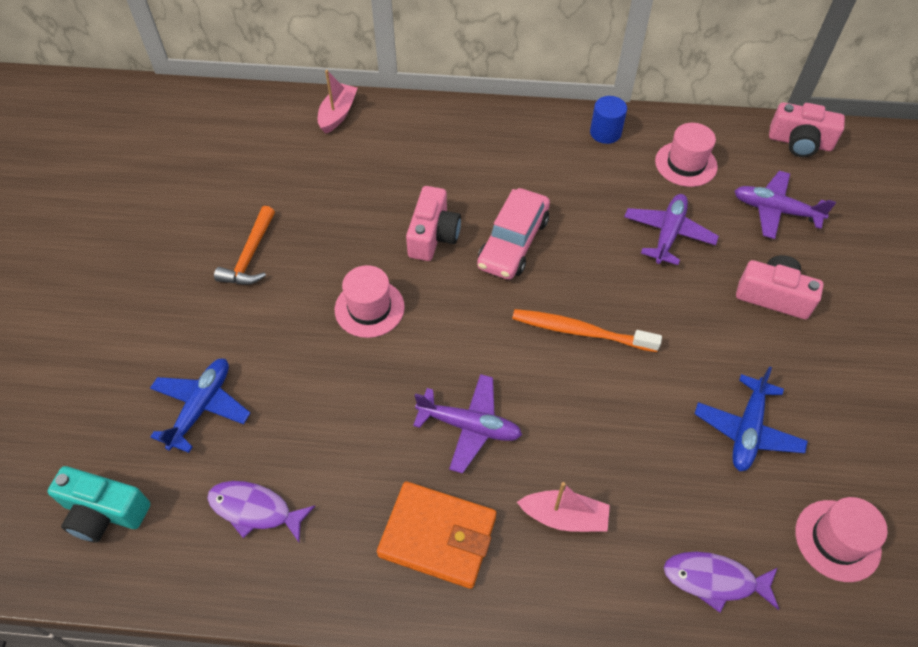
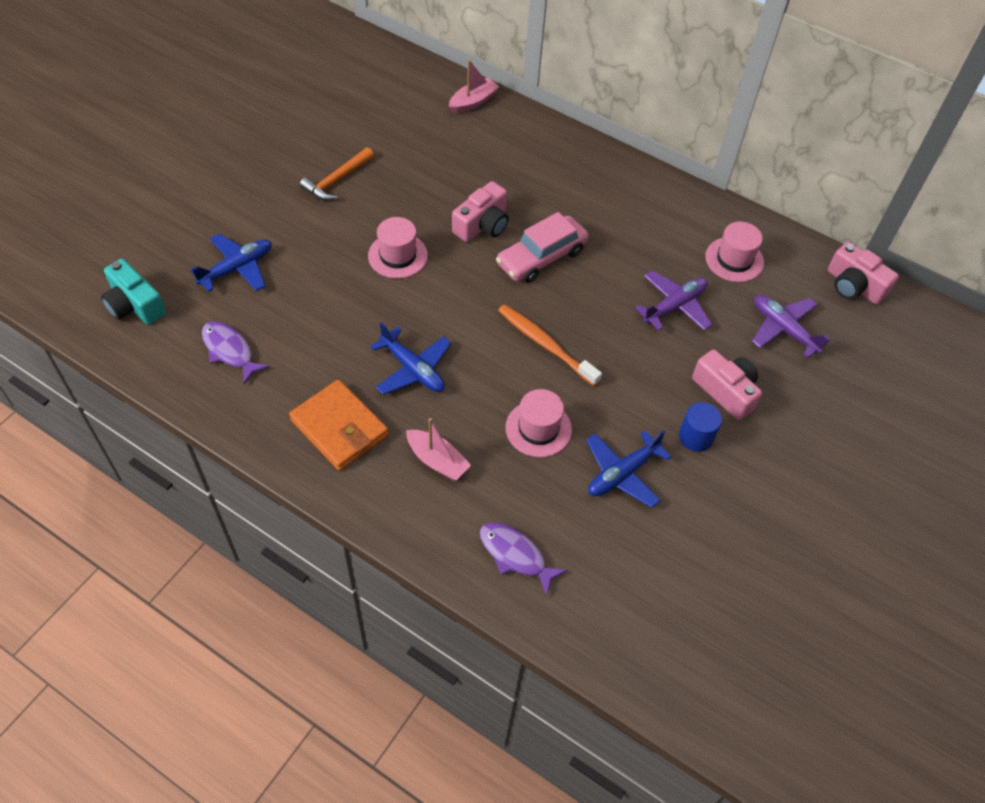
camera: 25 degrees right, 0 degrees up
(469, 426) = (413, 369): purple plane -> blue plane
(605, 133) = (683, 206): blue cylinder -> blue cylinder (695, 437)
(837, 540) = (632, 579): pink hat -> pink hat (538, 428)

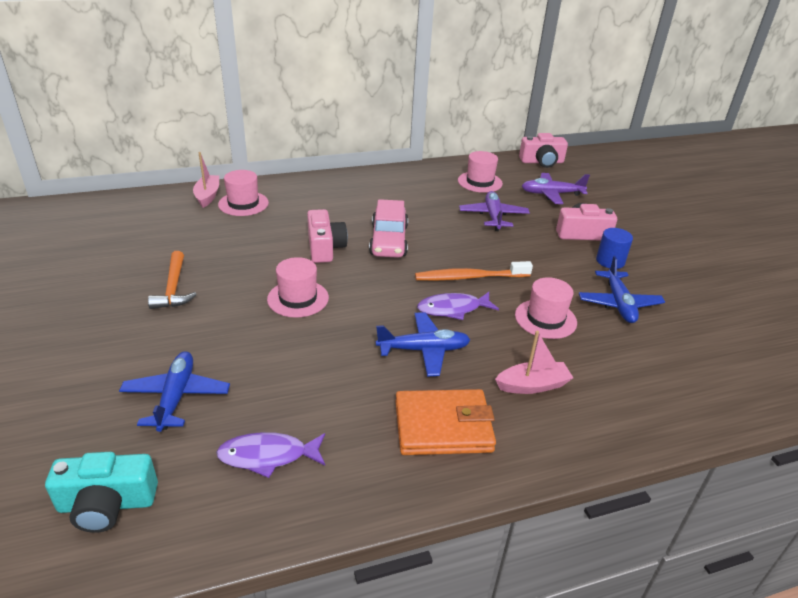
camera: 50 degrees left, 20 degrees down
(487, 131) = (243, 204): none -> pink hat
(515, 555) = (662, 391): purple fish -> purple fish (453, 309)

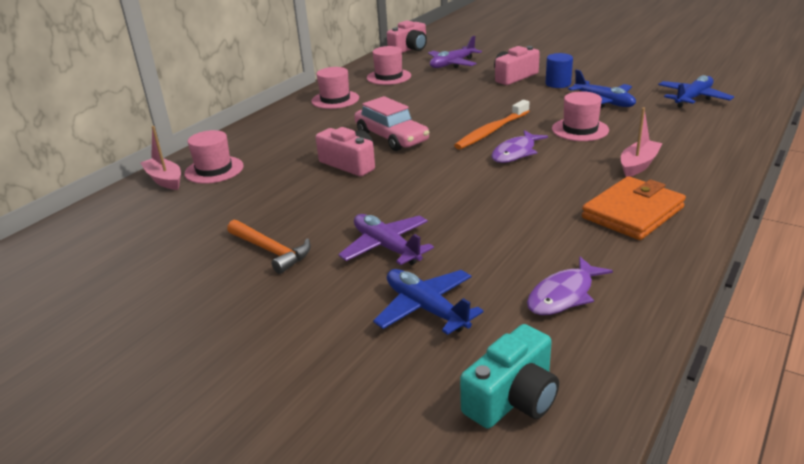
camera: 35 degrees left, 5 degrees down
(298, 298) = (394, 202): pink hat -> pink hat (335, 100)
(423, 350) = (542, 183): blue plane -> blue plane (693, 98)
(493, 216) = (438, 92): purple plane -> purple plane (386, 247)

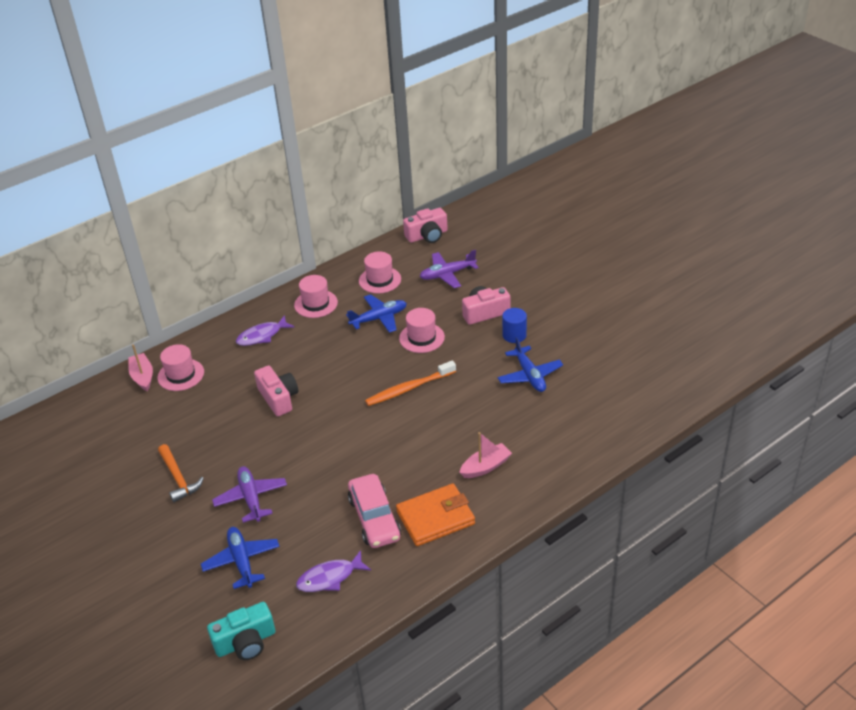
camera: 20 degrees right, 10 degrees up
(391, 137) = (328, 373): pink car -> pink car (374, 518)
(515, 153) = (407, 422): purple fish -> purple fish (262, 336)
(580, 129) = (479, 408): pink hat -> pink hat (421, 338)
(693, 98) = (609, 393): blue plane -> blue plane (379, 318)

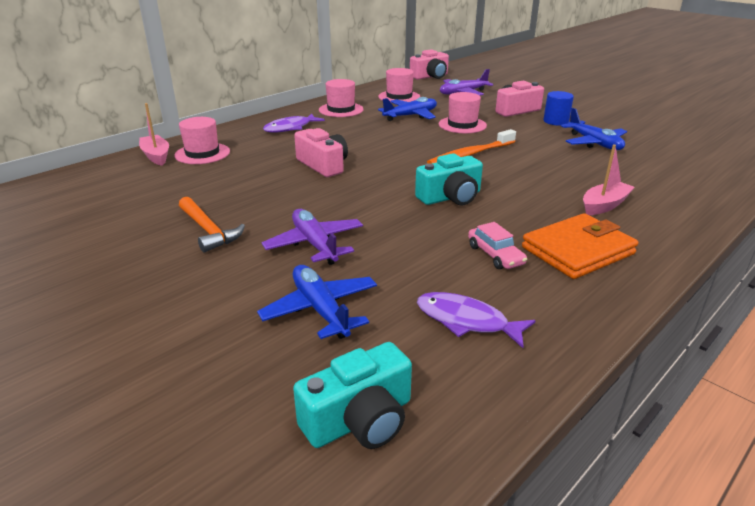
camera: 10 degrees left, 10 degrees down
(330, 577) = (466, 321): purple fish -> purple fish turned 60 degrees clockwise
(368, 449) = (450, 197): none -> turquoise camera
(374, 518) = (495, 255): pink car -> pink car, size x0.57

